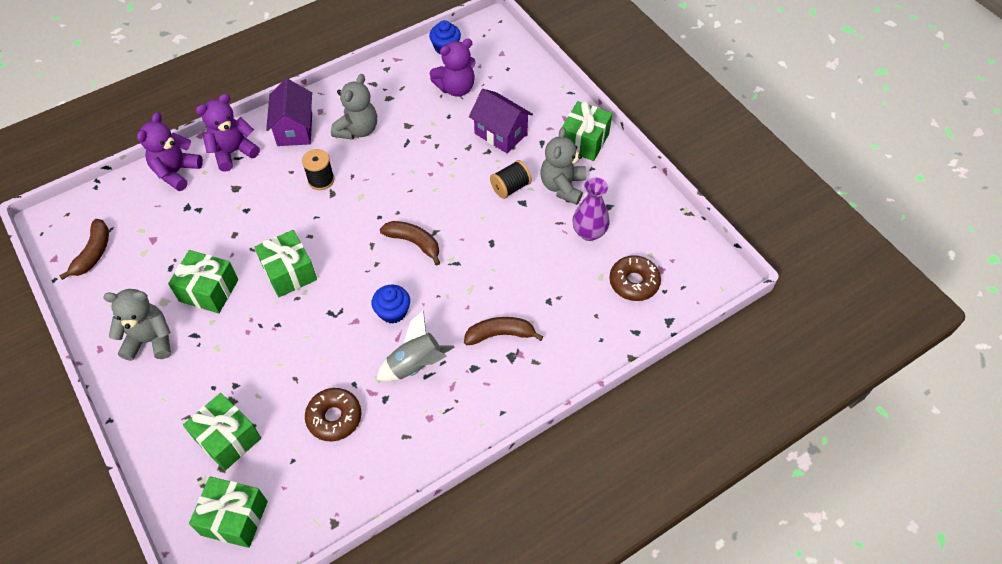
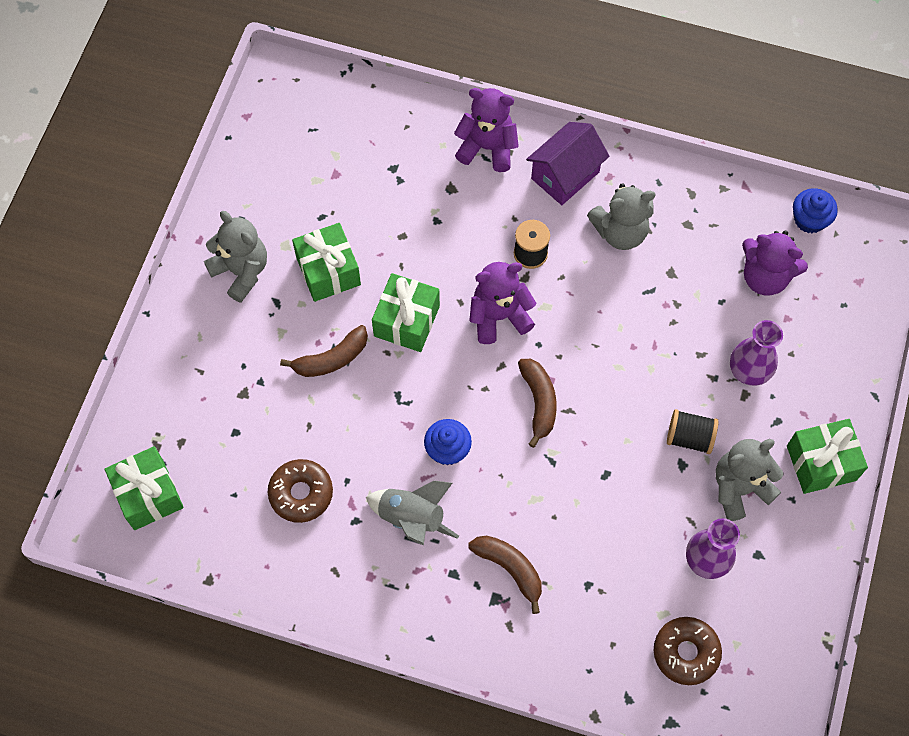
camera: 50 degrees right, 10 degrees up
(93, 253) = (279, 141): brown banana -> brown banana (331, 359)
(176, 172) = (420, 122): purple teddy bear -> purple teddy bear (499, 316)
(227, 438) = (209, 423): green gift -> none
(500, 134) = (748, 371): purple house -> purple vase

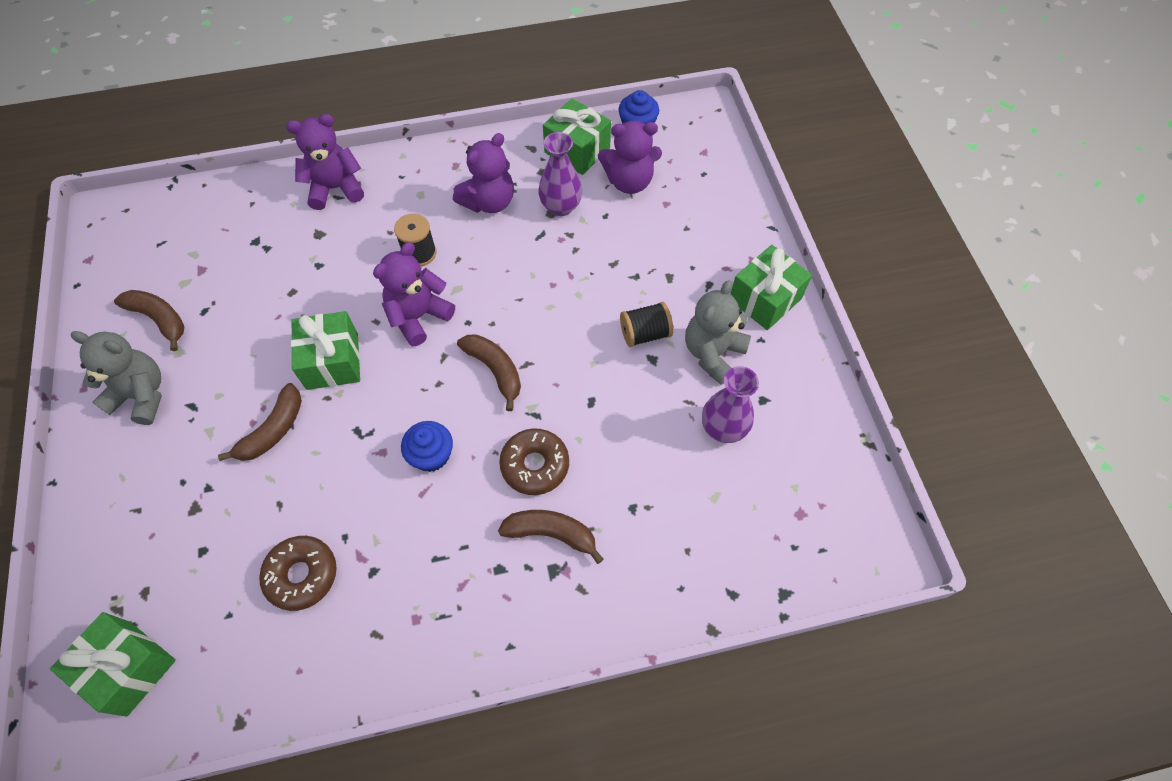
camera: 30 degrees left, 5 degrees down
(282, 206) = (159, 319): none -> brown banana
(328, 271) = (232, 354): green gift -> green gift (577, 150)
(412, 518) = (429, 538): grey rocket -> none
(565, 175) = (416, 180): purple house -> none
(620, 232) = (489, 202): grey teddy bear -> purple teddy bear
(686, 652) = (756, 520): brown donut -> brown donut (535, 465)
(748, 371) = (661, 257): purple vase -> purple vase (561, 206)

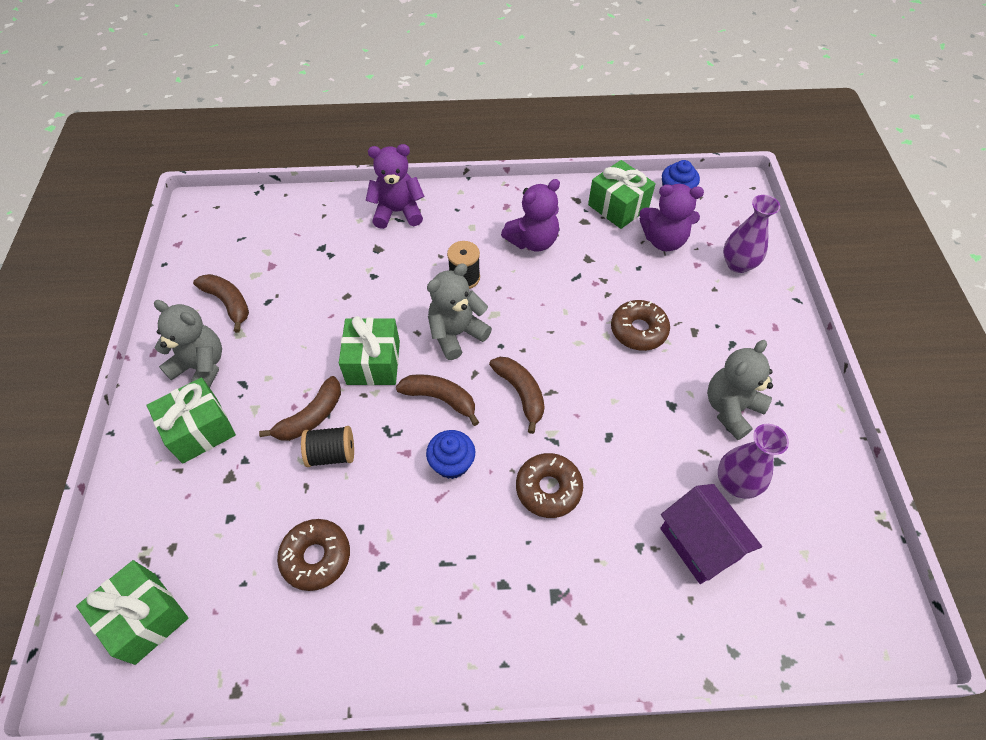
camera: 10 degrees right, 5 degrees down
(418, 316) = (456, 334): purple teddy bear -> grey teddy bear
(551, 534) = (557, 558): brown banana -> brown banana (440, 399)
(561, 206) = (598, 254): purple vase -> purple vase (738, 264)
(611, 284) = (638, 330): none -> brown donut
(645, 333) = (666, 380): black spool -> black spool (332, 454)
(691, 495) = (699, 543): none -> purple house
(765, 299) = (786, 365): green gift -> green gift (200, 430)

